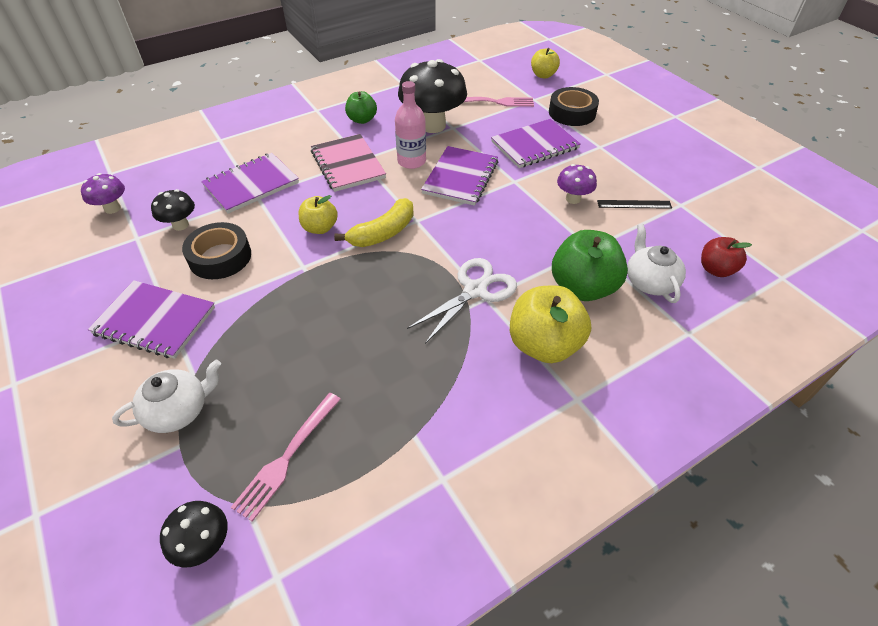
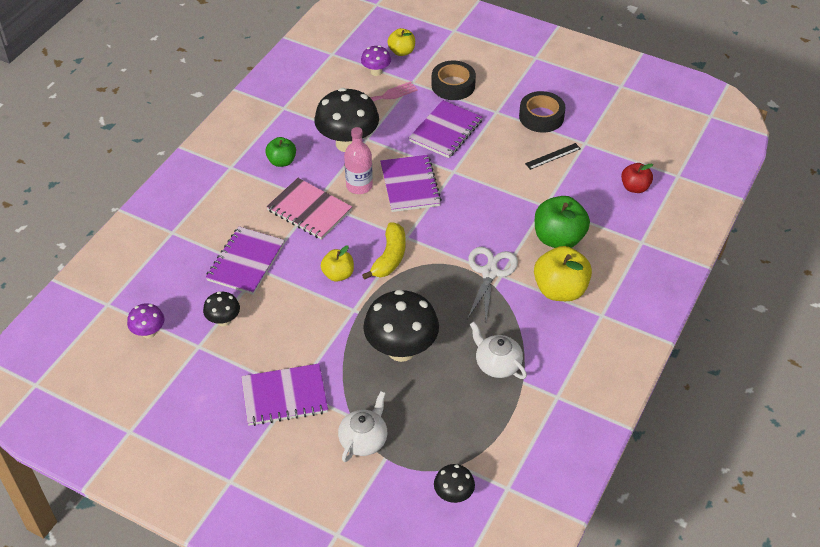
camera: 30 degrees left, 0 degrees up
(220, 257) = (283, 331): black tape -> black tape (541, 117)
(287, 458) = (458, 431): pink fork -> none
(311, 328) = (401, 349): none -> black mushroom
(573, 199) = (507, 169): purple mushroom -> purple mushroom (376, 72)
(649, 282) = (598, 215): white teapot -> white teapot (497, 364)

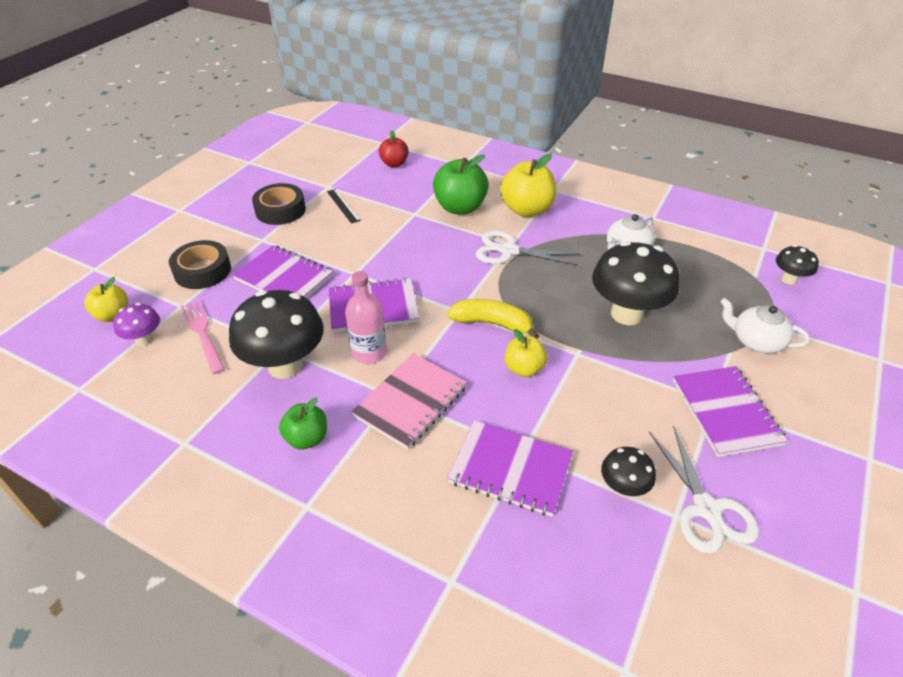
camera: 90 degrees left, 5 degrees down
(149, 332) = (669, 590): purple mushroom -> none
(201, 364) = (706, 509): none -> white scissors

